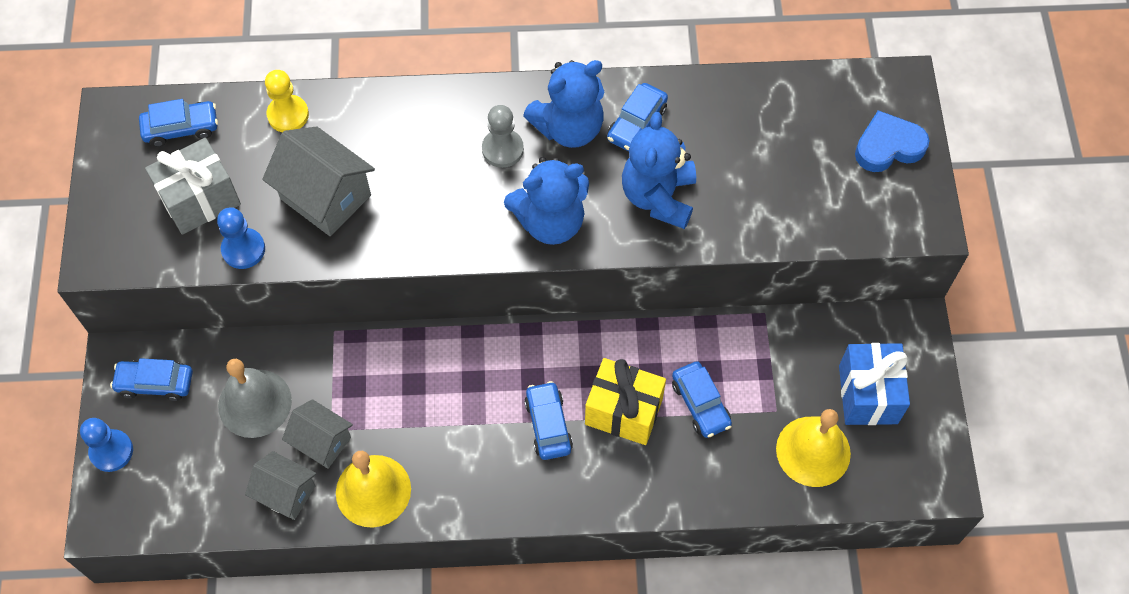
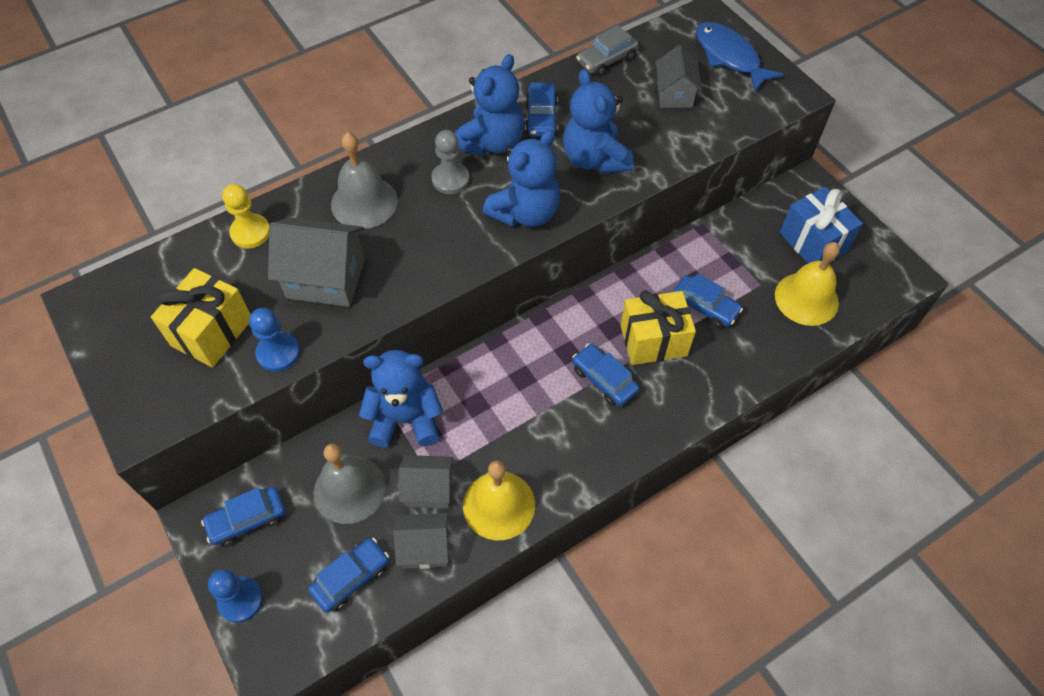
camera: 30 degrees left, 5 degrees down
(181, 128) = (158, 284): blue car -> blue car (351, 578)
(200, 200) = (212, 332): grey gift -> yellow gift
(342, 363) = (405, 419): none -> blue teddy bear
(407, 134) = (364, 202): none -> grey bell
(751, 87) = (606, 60): none -> grey car
(794, 163) = (674, 94): none -> grey house
(888, 146) = (729, 57): blue heart -> blue fish

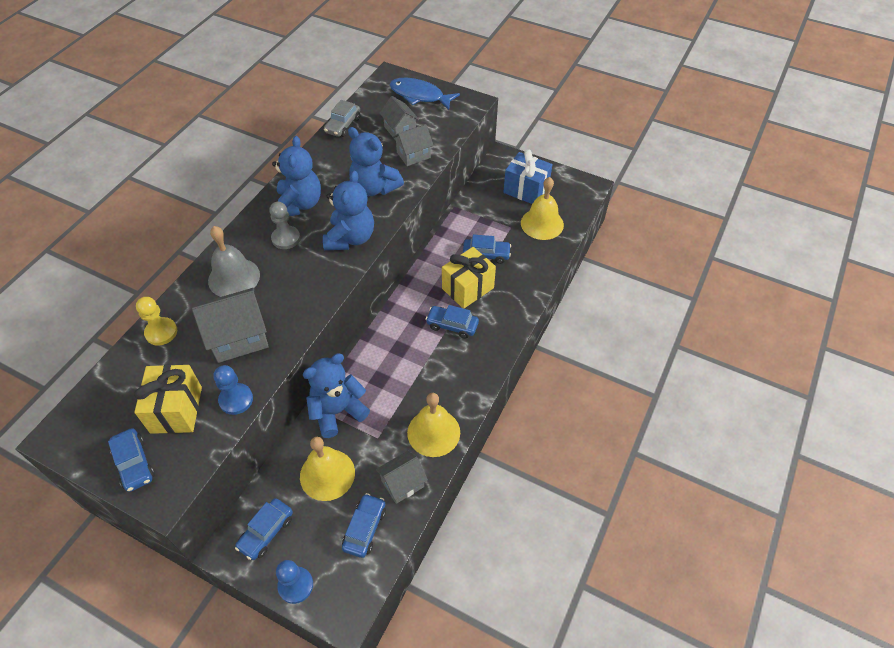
camera: 30 degrees left, 5 degrees down
(349, 489) = (327, 474): grey bell -> yellow bell
(429, 489) = (382, 446): grey house -> grey house (413, 155)
(541, 118) = (323, 176): blue car -> blue car (134, 464)

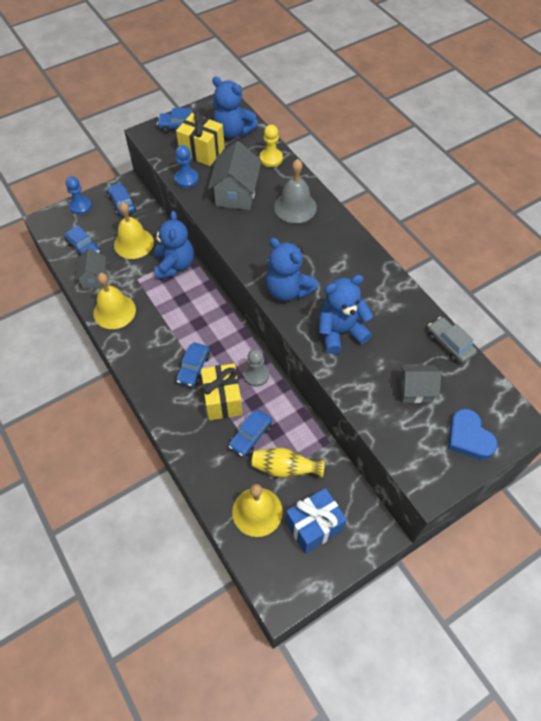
camera: 120 degrees right, 5 degrees up
(286, 238) = (316, 249): grey pawn -> grey pawn (256, 375)
(299, 204) = (352, 271): blue teddy bear -> blue teddy bear (233, 131)
(413, 155) = (369, 384): grey house -> none
(419, 96) = (468, 437): blue fish -> blue heart
(452, 325) = (193, 368): blue car -> blue car turned 150 degrees clockwise
(496, 222) = (285, 468): none -> yellow vase

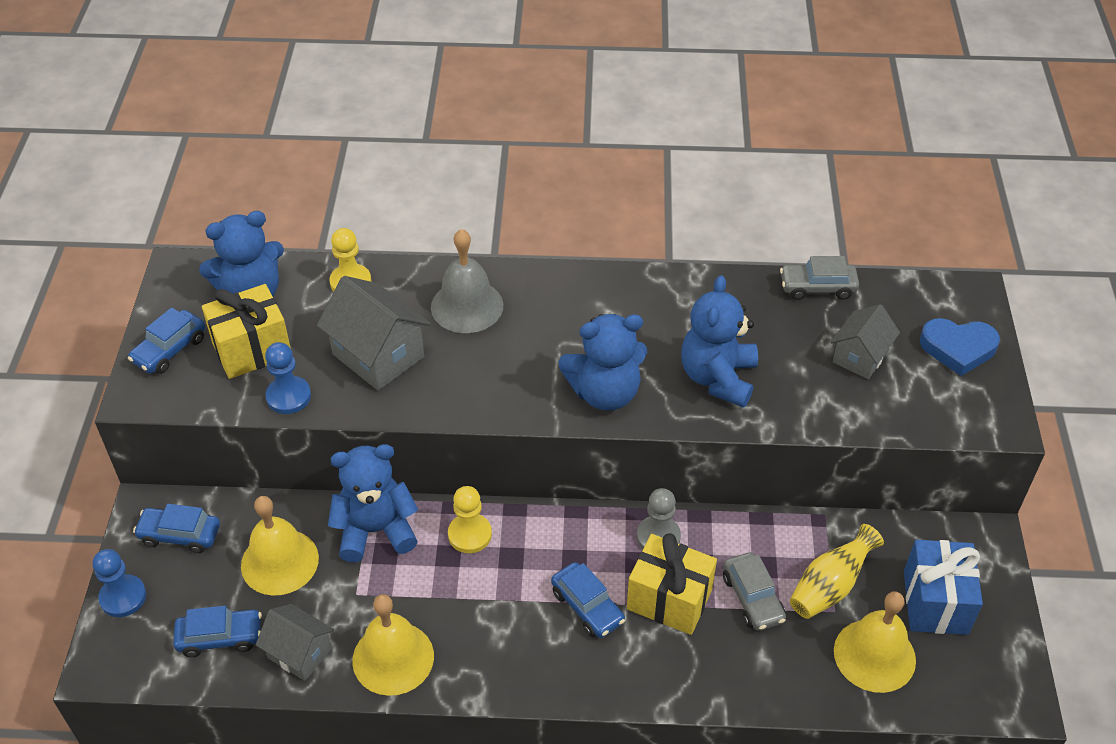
camera: 55 degrees left, 10 degrees down
(174, 265) = (375, 530): blue teddy bear -> blue teddy bear turned 45 degrees counterclockwise
(199, 300) = (470, 534): none -> yellow pawn
(250, 436) = (752, 598): blue car -> grey car

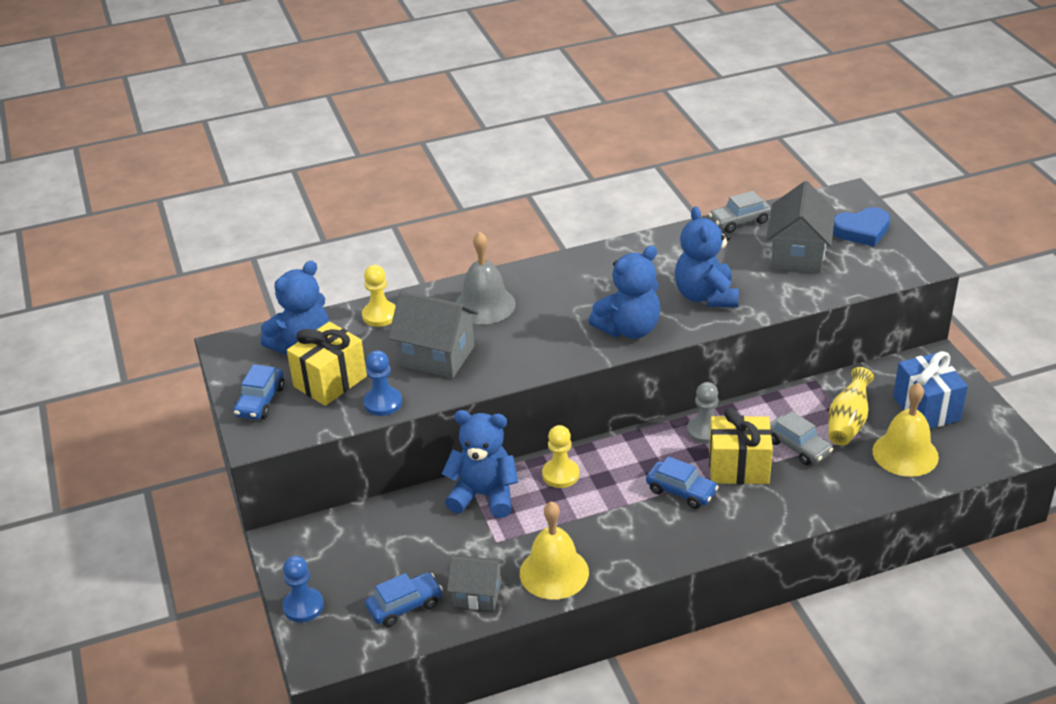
camera: 20 degrees left, 10 degrees down
(180, 535) = (323, 549): blue car -> none
(279, 561) = (419, 540): yellow bell -> none
(375, 530) = (484, 495): blue teddy bear -> blue teddy bear turned 45 degrees clockwise
(860, 357) = (798, 255): grey house -> grey house, size x1.56

